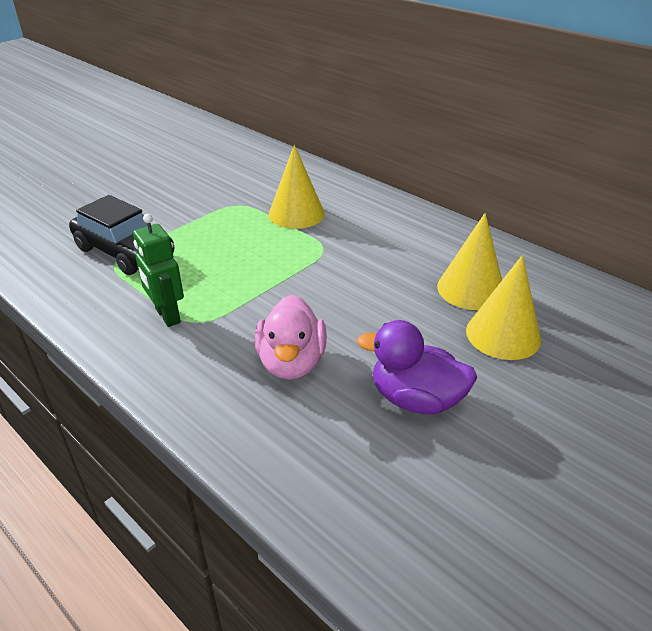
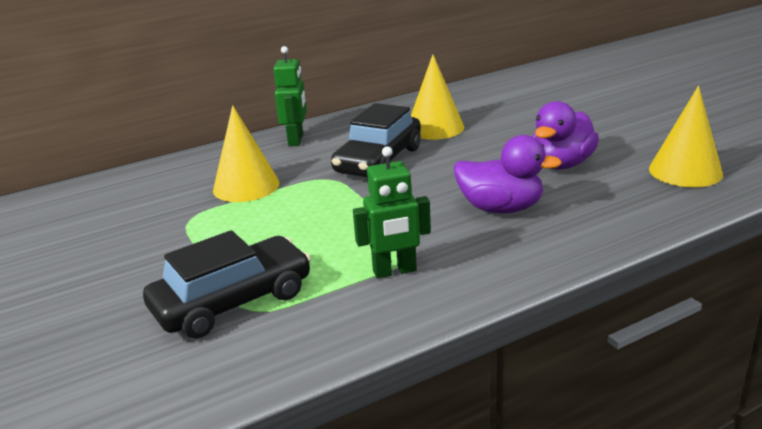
camera: 70 degrees left, 10 degrees down
(291, 362) = (500, 208): pink duck -> purple duck
(371, 268) = (379, 161): none -> black car
(396, 215) = (296, 140): none -> green robot
(503, 334) = (498, 126): yellow cone -> yellow cone (685, 171)

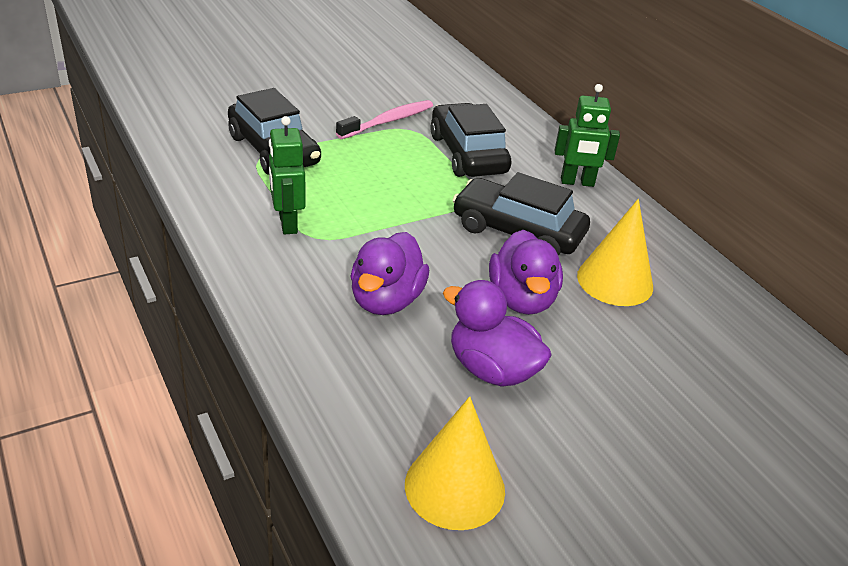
camera: 85 degrees right, 10 degrees up
(168, 232) = (388, 121): none -> pink toothbrush
(246, 186) = (467, 154): yellow cone -> black car
(472, 157) = (522, 299): none -> purple duck

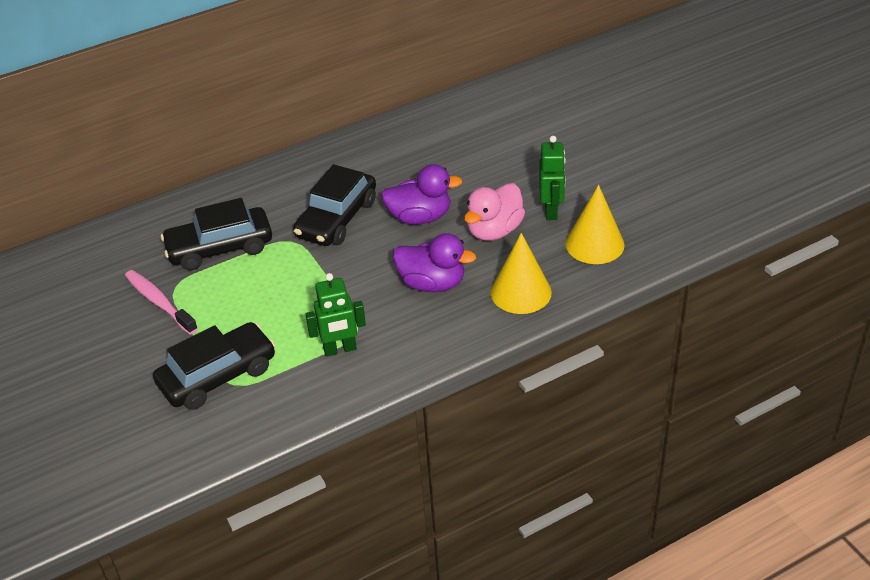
camera: 85 degrees left, 5 degrees up
(492, 369) = (494, 231): purple duck -> pink duck
(577, 182) = (263, 186): green robot -> green robot (551, 211)
(615, 281) = (392, 173): yellow cone -> yellow cone (521, 292)

